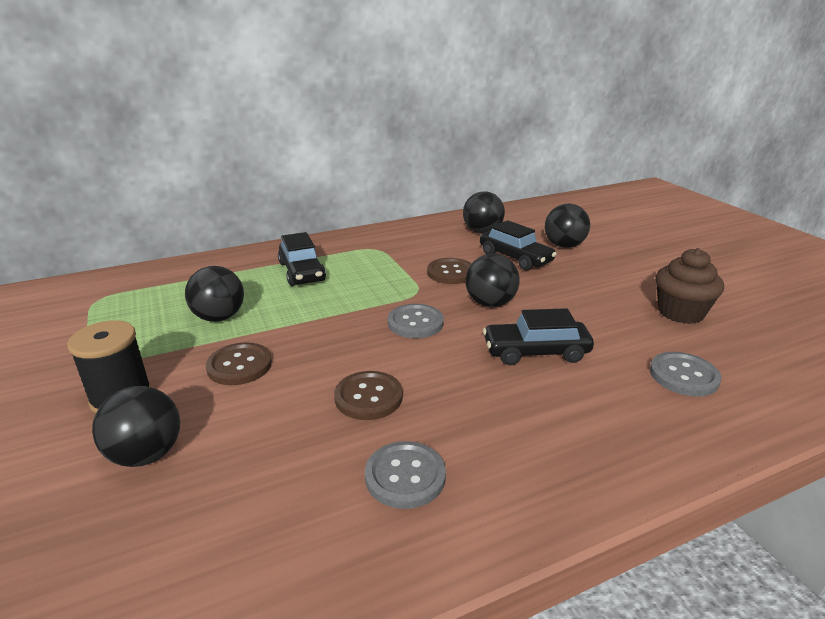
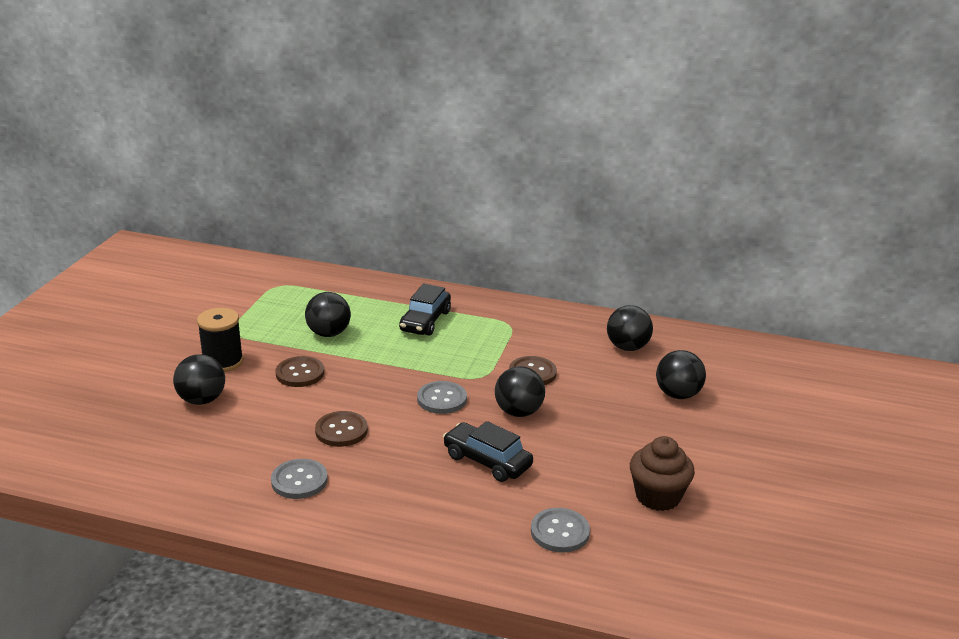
camera: 40 degrees right, 0 degrees up
(515, 258) = (610, 385): black car -> none

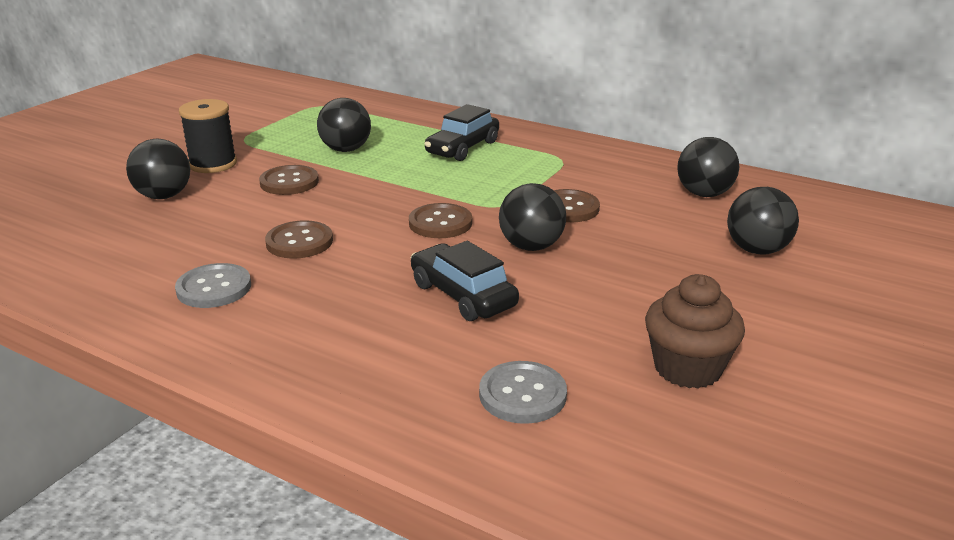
camera: 15 degrees right, 0 degrees up
(442, 399) = (440, 223): grey button -> brown button

